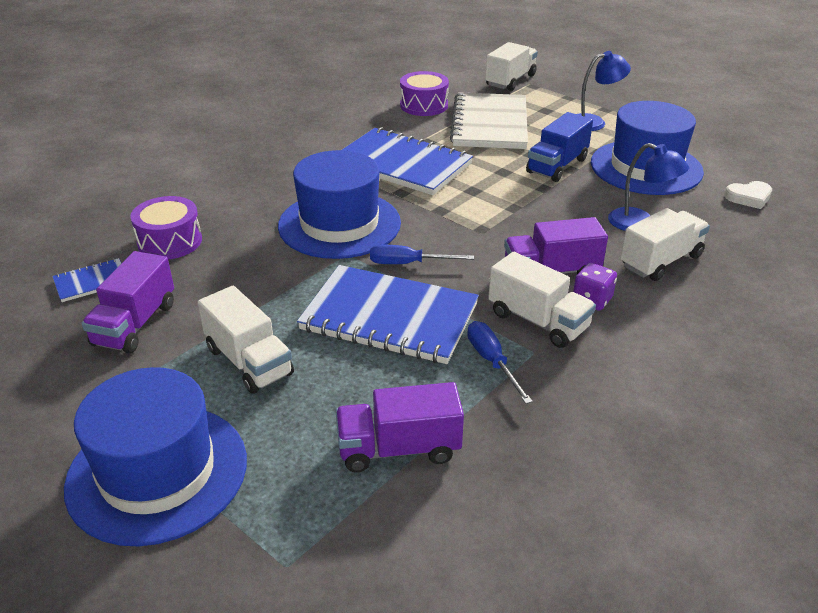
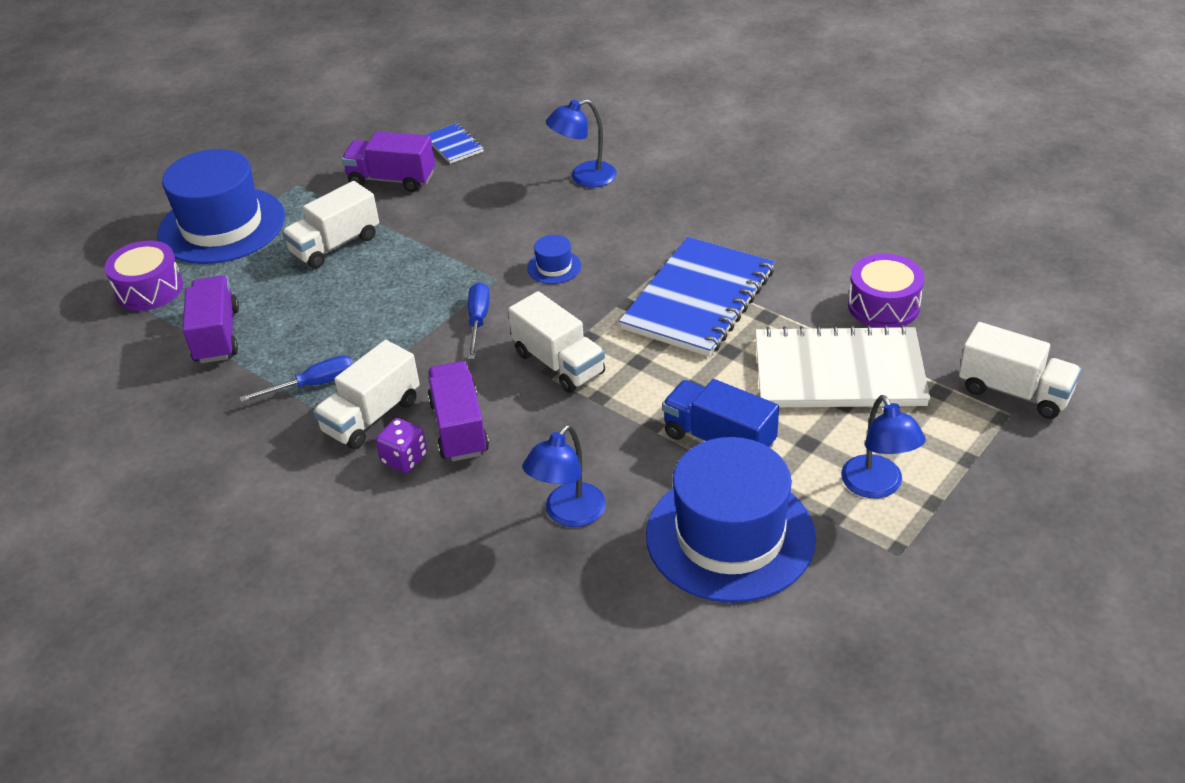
camera: 90 degrees right, 5 degrees up
(170, 241) = (518, 170): purple drum -> purple drum (149, 289)
(205, 207) = (584, 178): none -> blue lamp
(339, 224) = (554, 267): blue hat -> blue hat, size x0.40
(389, 317) = (388, 316): blue notebook -> none
(660, 261) = (479, 525): white truck -> white truck (559, 363)
(749, 197) = (650, 648): white heart -> none

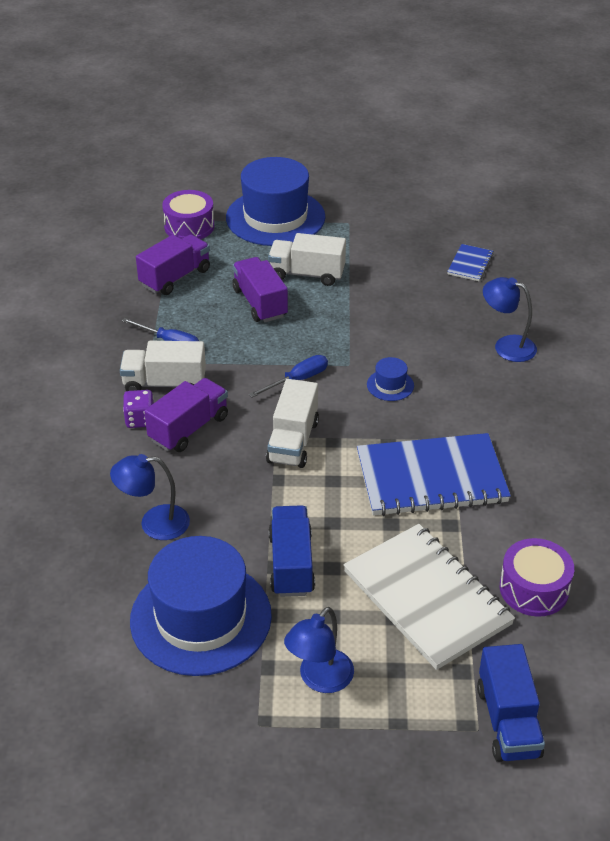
camera: 50 degrees right, 0 degrees up
(392, 179) = (400, 259): purple truck -> purple truck (260, 303)
(1014, 391) = (508, 721): white truck -> blue truck

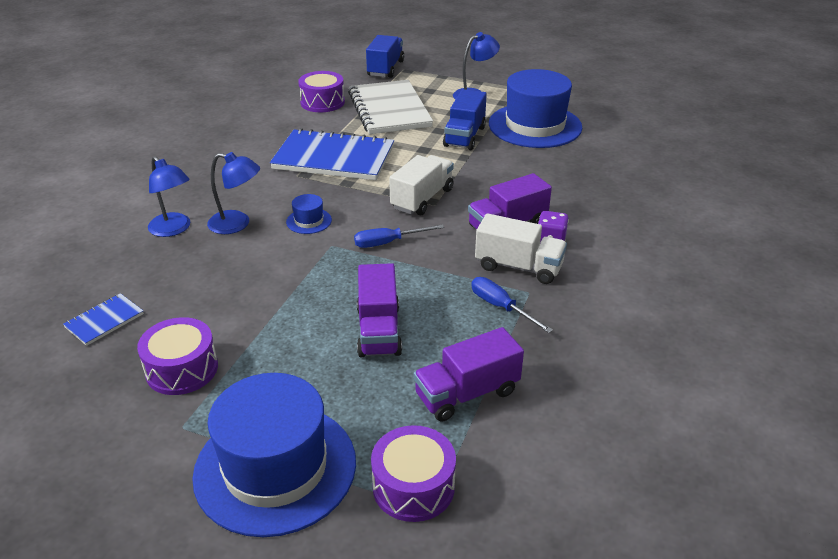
camera: 160 degrees left, 5 degrees down
(154, 523) = (554, 172): blue lamp -> blue lamp (237, 224)
(307, 274) = (299, 355): white truck -> none
(380, 249) = (182, 369): none -> purple drum

